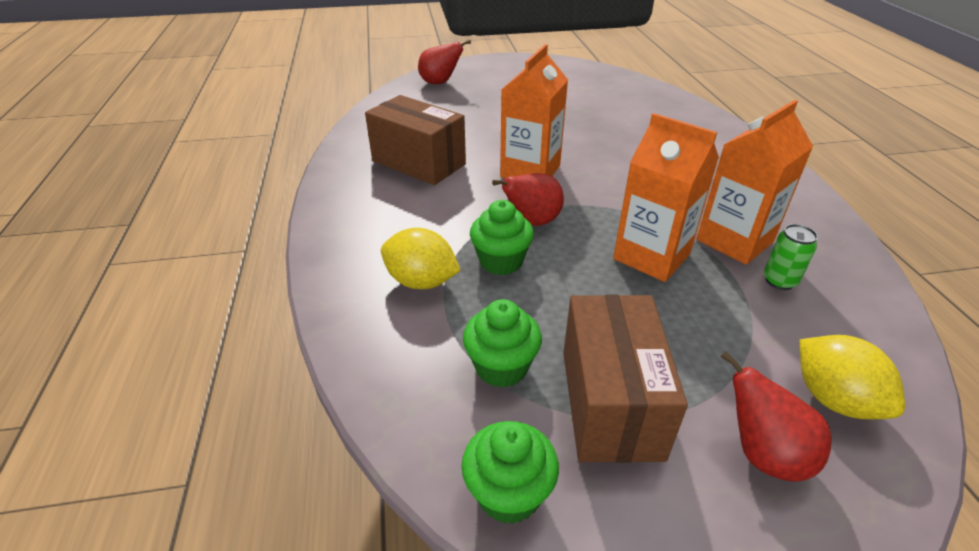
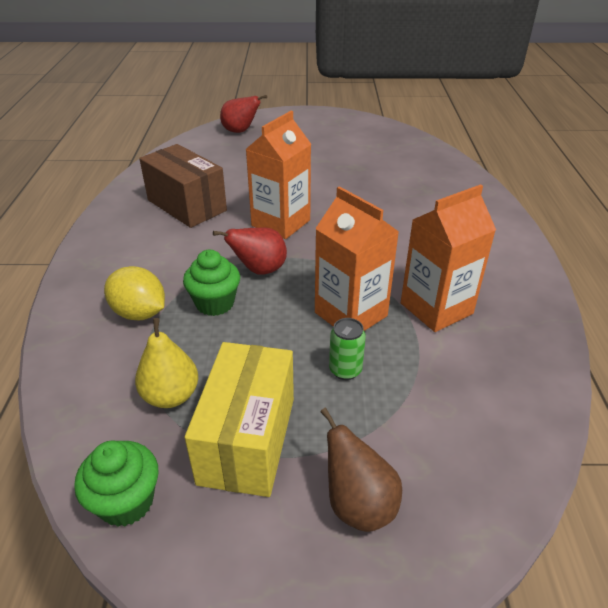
camera: 10 degrees right, 0 degrees up
(501, 367) = (171, 396): green cupcake -> yellow pear
(610, 402) = (247, 439): brown box -> yellow box
(763, 454) = (358, 504): red pear -> brown pear
(779, 281) = (458, 351): green can -> green can (345, 370)
(834, 399) = (449, 466): yellow lemon -> none

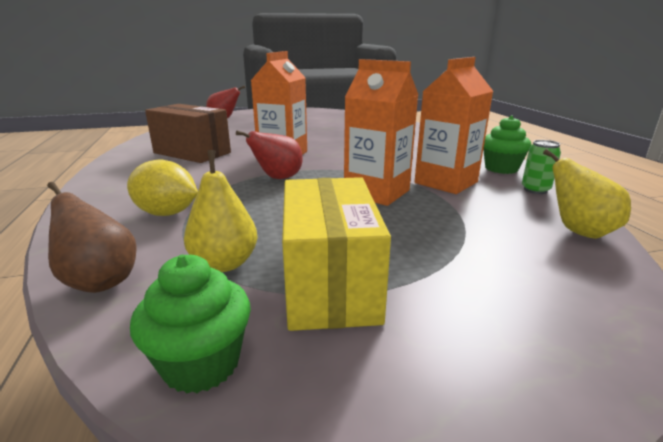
camera: 15 degrees left, 15 degrees down
(215, 303) = (244, 200): green cupcake -> green cupcake (501, 168)
(345, 370) = (396, 223): green can -> green can (535, 190)
(358, 504) = (484, 313): brown pear -> brown pear (100, 281)
(526, 419) = (579, 231): none -> yellow pear

